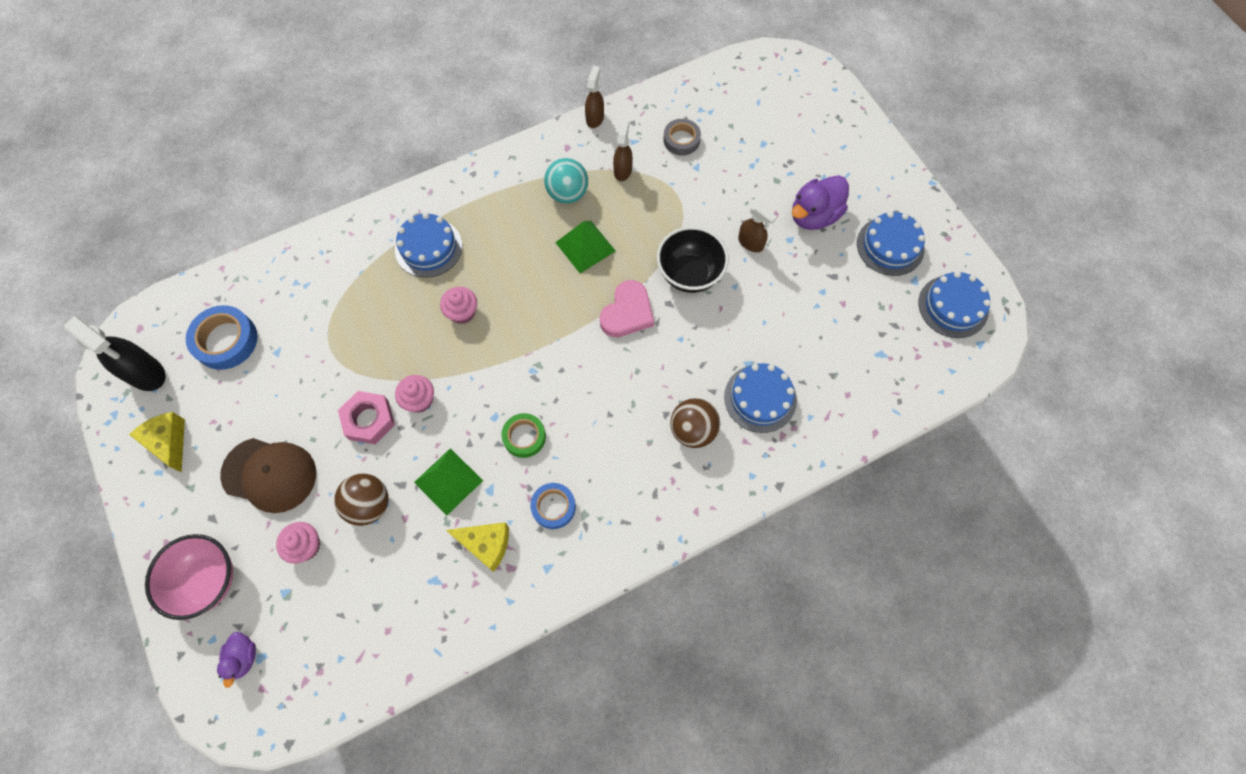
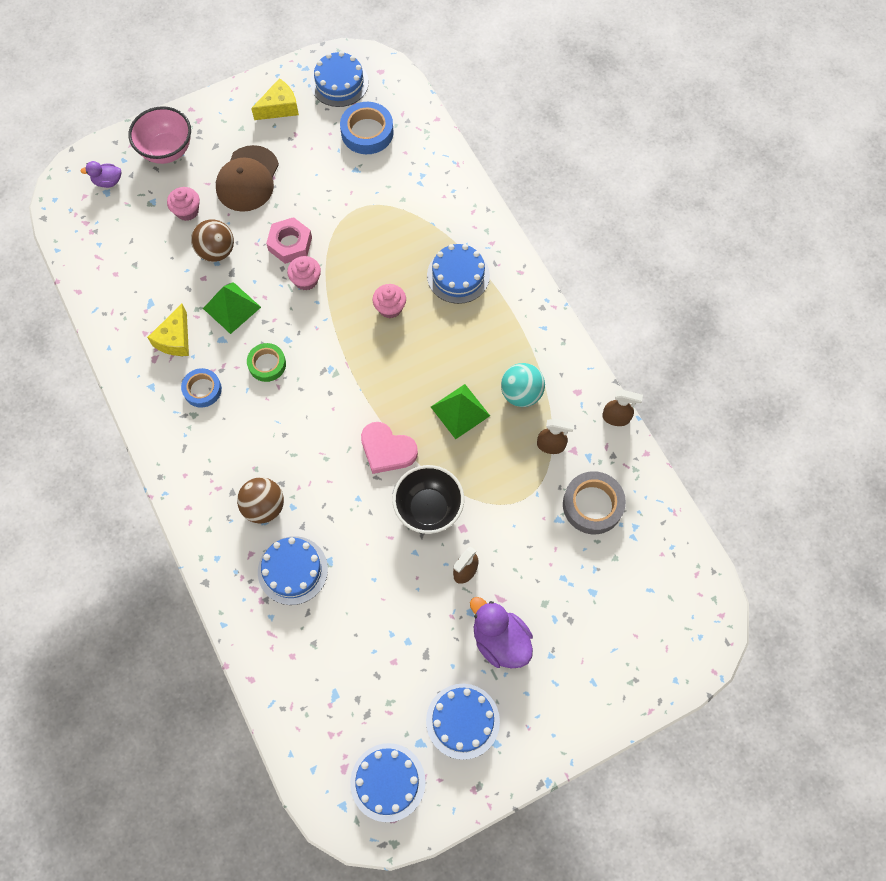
camera: 90 degrees right, 0 degrees up
(146, 373) = (339, 83): black spray bottle -> blue cake
(681, 140) = (592, 505): grey tape -> grey tape, size x1.52

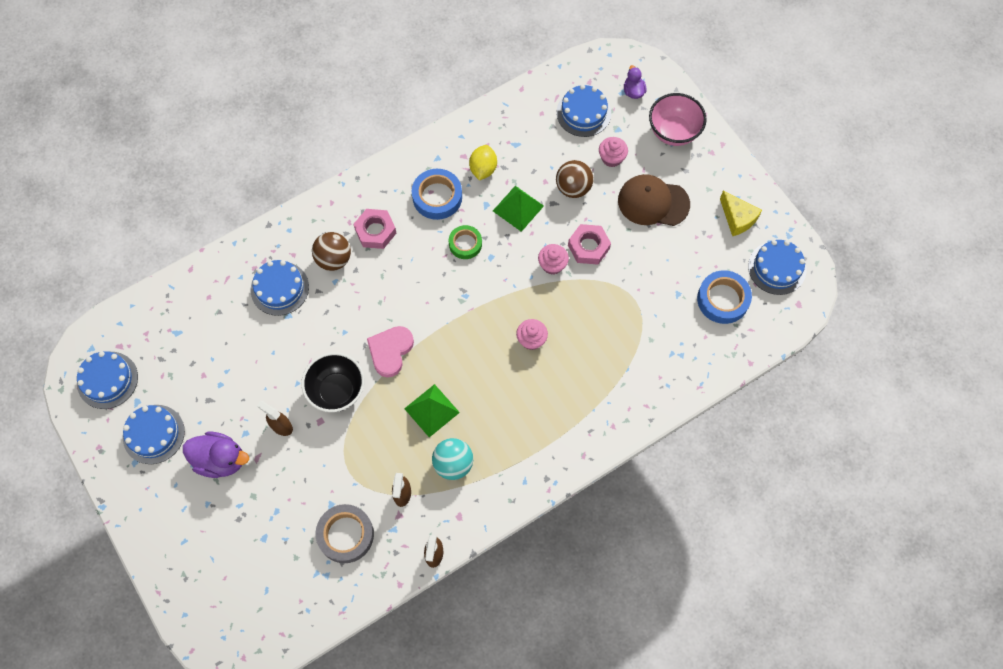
camera: 85 degrees right, 0 degrees up
(175, 339) = (483, 169): yellow cheese -> yellow lemon
(202, 390) = (437, 197): blue tape -> blue tape, size x1.52
(235, 459) = (375, 231): none -> pink nut
(458, 275) = (572, 397): blue cake -> blue cake (583, 113)
(500, 640) = (220, 460): purple duck -> purple duck turned 60 degrees clockwise

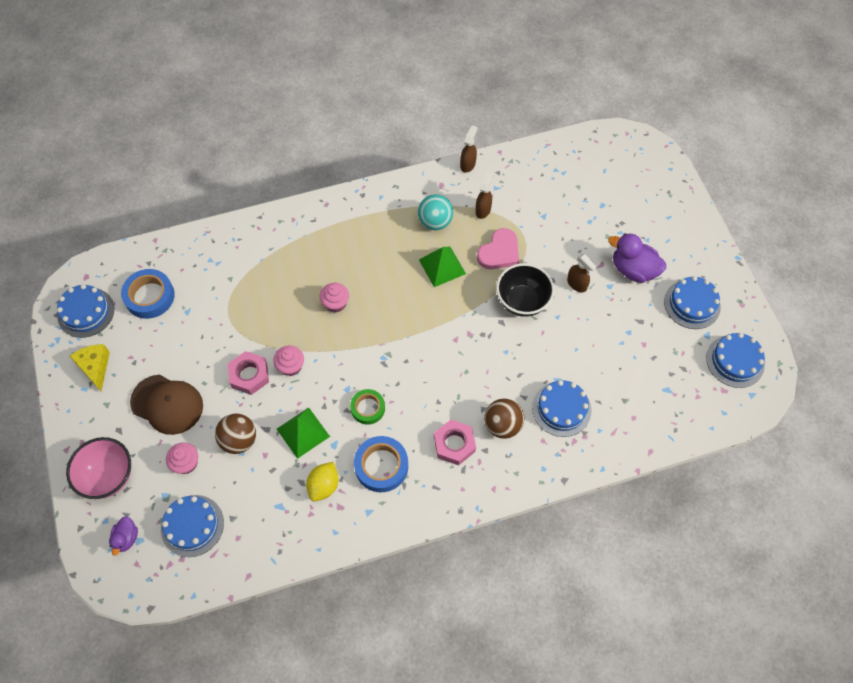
camera: 165 degrees left, 5 degrees down
(345, 535) = (535, 192): grey tape -> none
(390, 351) = (466, 324): pink heart -> pink heart (499, 252)

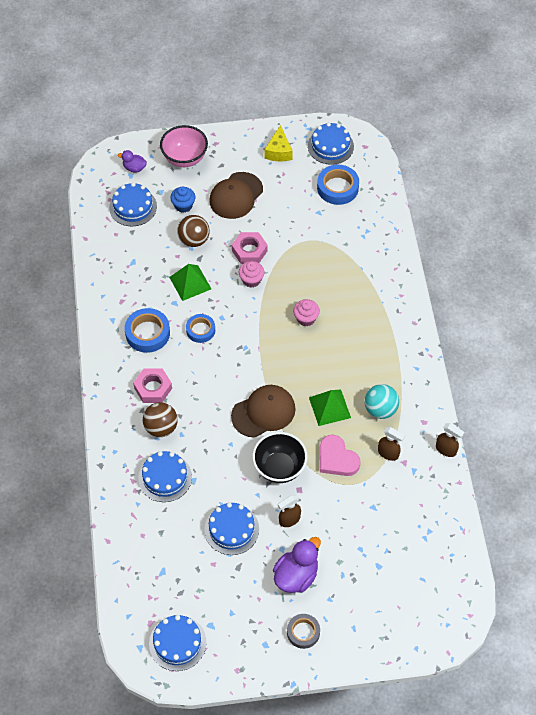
camera: 100 degrees right, 5 degrees down
(95, 367) = (279, 151): yellow cheese -> yellow cheese turned 105 degrees clockwise
(186, 463) = (183, 205): pink cupcake -> blue cupcake
(324, 486) = (141, 292): yellow lemon -> none
(368, 408) = (200, 330): green tape -> blue tape
(461, 326) = (263, 412): none -> brown cap
(686, 256) = (303, 632): none -> grey tape
(692, 304) = (247, 621): blue cake -> blue cake (231, 529)

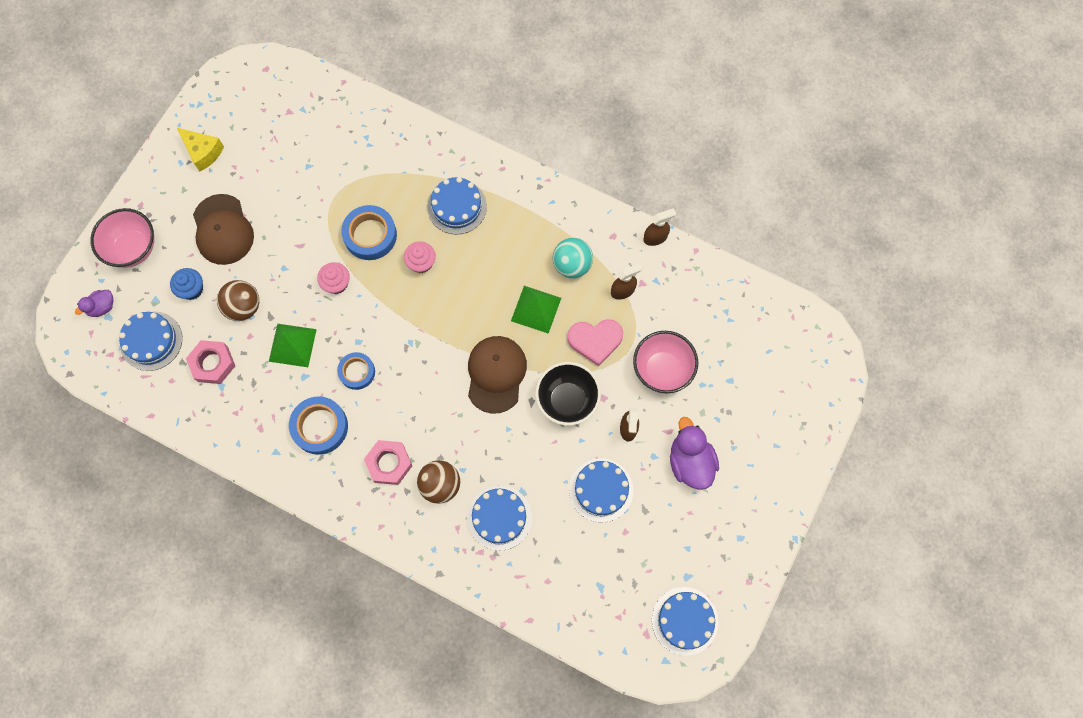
camera: 55 degrees left, 15 degrees up
(249, 251) = (300, 262): pink nut -> pink nut (212, 364)
(303, 632) = (751, 494): grey tape -> none
(330, 146) = (238, 99): blue cake -> blue cake (457, 206)
(337, 188) = (294, 128): blue tape -> blue tape (370, 235)
(350, 515) = (662, 369): none -> pink bowl

